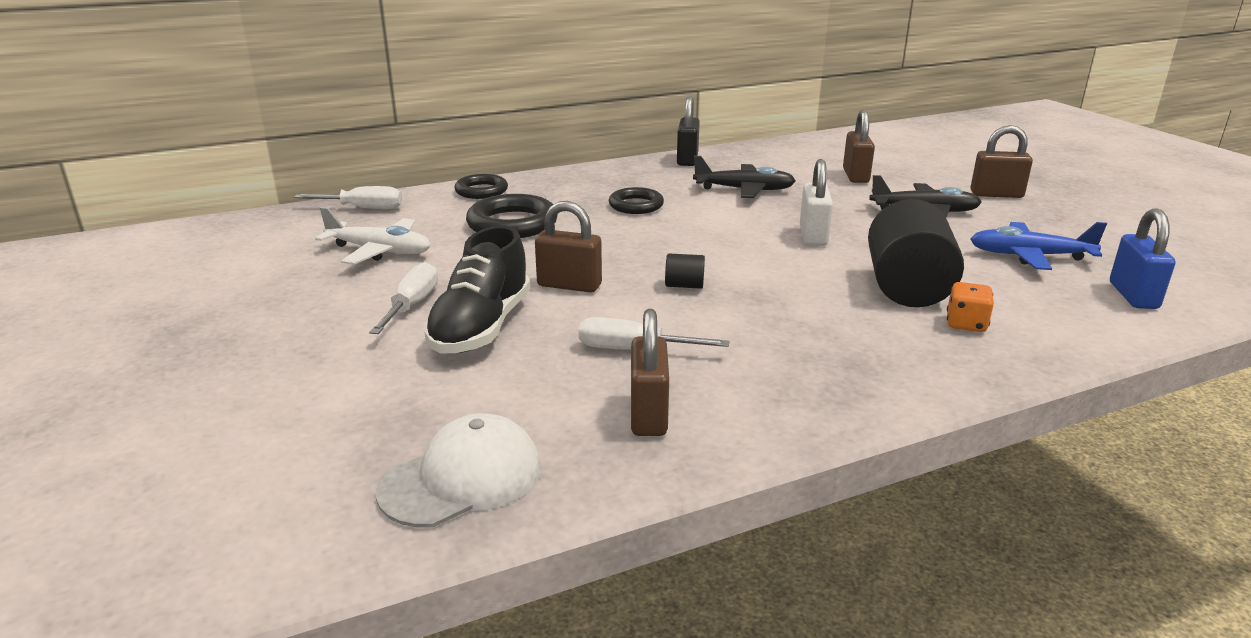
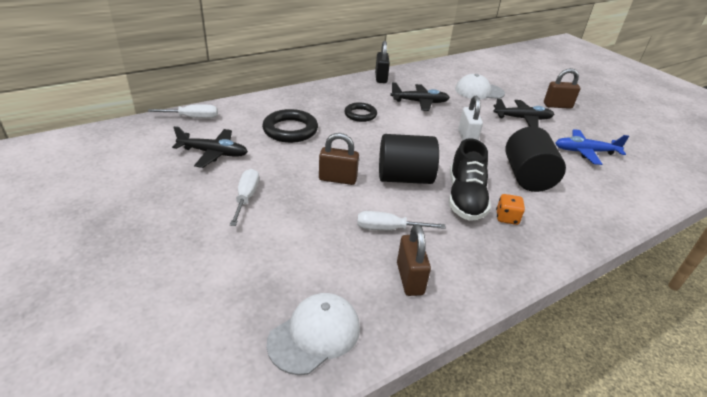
camera: 10 degrees left, 10 degrees up
(380, 251) = (213, 153): white plane -> black plane
(481, 191) = (264, 103): black ring -> none
(481, 327) = (294, 214): black shoe -> black shoe (465, 198)
(684, 286) = (404, 178): black cylinder -> black cylinder, size x2.38
(855, 176) = (479, 91): brown padlock -> white cap
(966, 324) = (564, 203): orange dice -> orange dice (507, 218)
(1133, 296) = (643, 180): blue padlock -> none

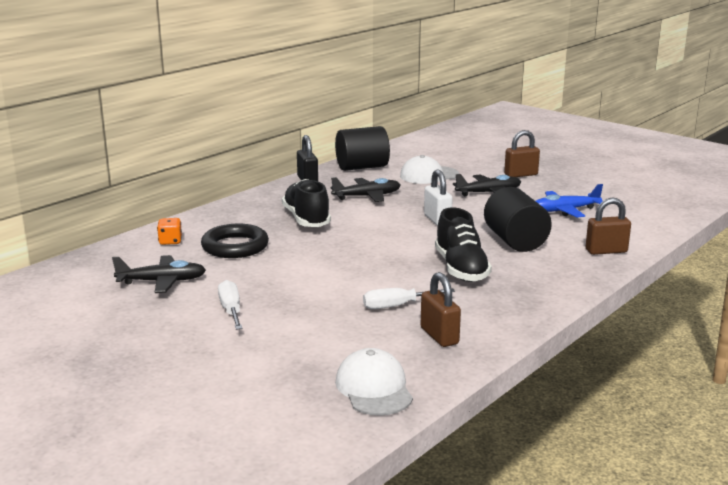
camera: 15 degrees left, 15 degrees down
(193, 118) = (108, 255): white screwdriver -> none
(315, 334) = (374, 388): white cap -> white cap turned 45 degrees counterclockwise
(338, 179) = (319, 278): brown padlock -> brown padlock (606, 251)
(360, 114) = (306, 219): black ring -> black shoe
(404, 178) = (390, 264): black cylinder -> black cylinder (362, 167)
(507, 218) = (509, 276): orange dice -> orange dice (170, 241)

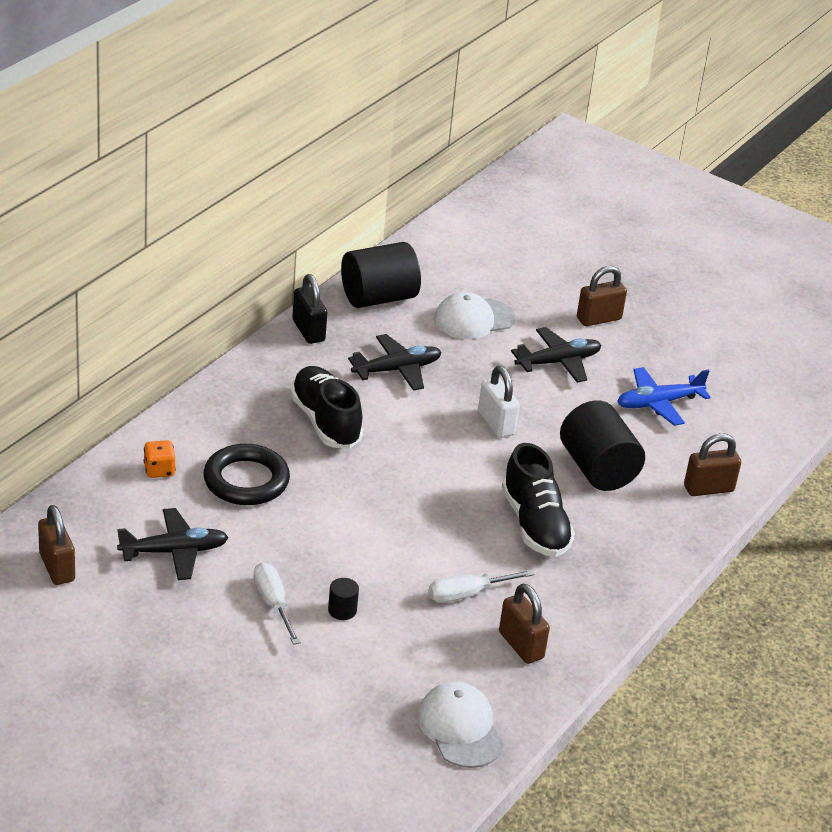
camera: 10 degrees left, 15 degrees up
(64, 289) = (57, 567): none -> brown padlock
(288, 314) = (342, 610): none -> black cylinder

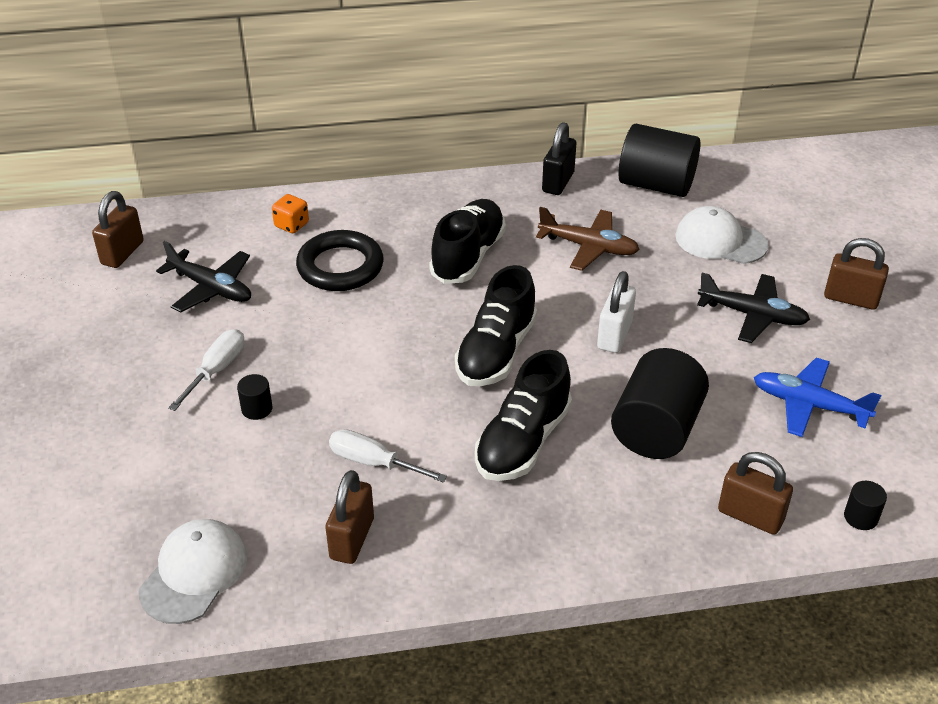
camera: 50 degrees right, 5 degrees up
(397, 370) = (589, 247): black plane -> brown plane
(440, 478) = (496, 352): none -> black shoe
(760, 454) = (860, 517): none -> black cylinder

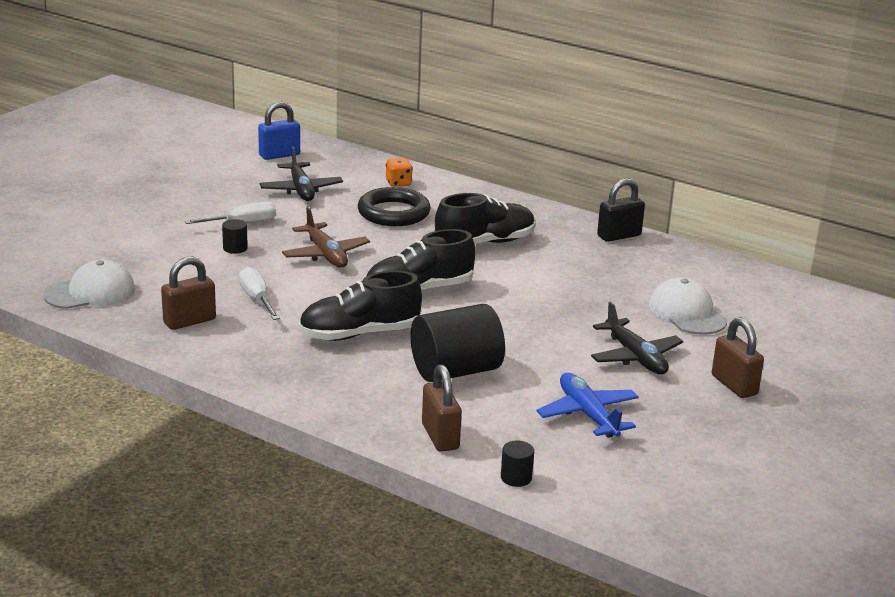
camera: 40 degrees right, 15 degrees down
(122, 253) = (279, 155): brown padlock -> blue padlock
(589, 247) = (578, 274): brown plane -> brown plane (325, 255)
(614, 335) = (512, 320): white padlock -> none
(656, 185) = (693, 267): black cylinder -> none

